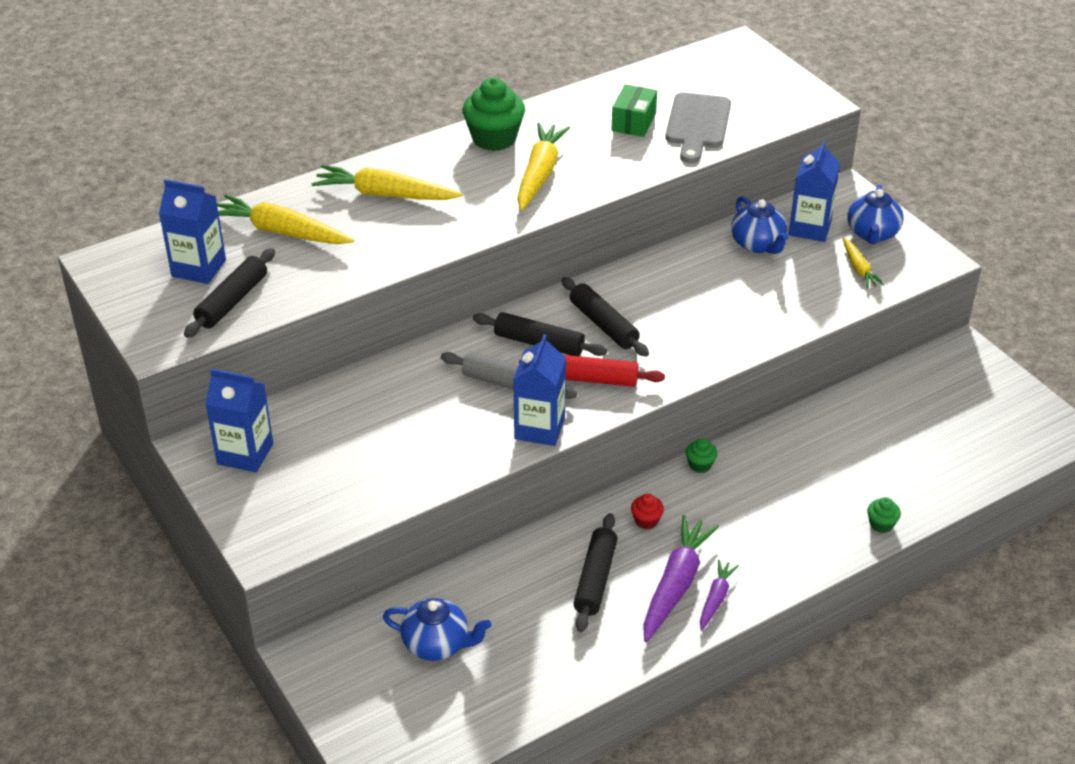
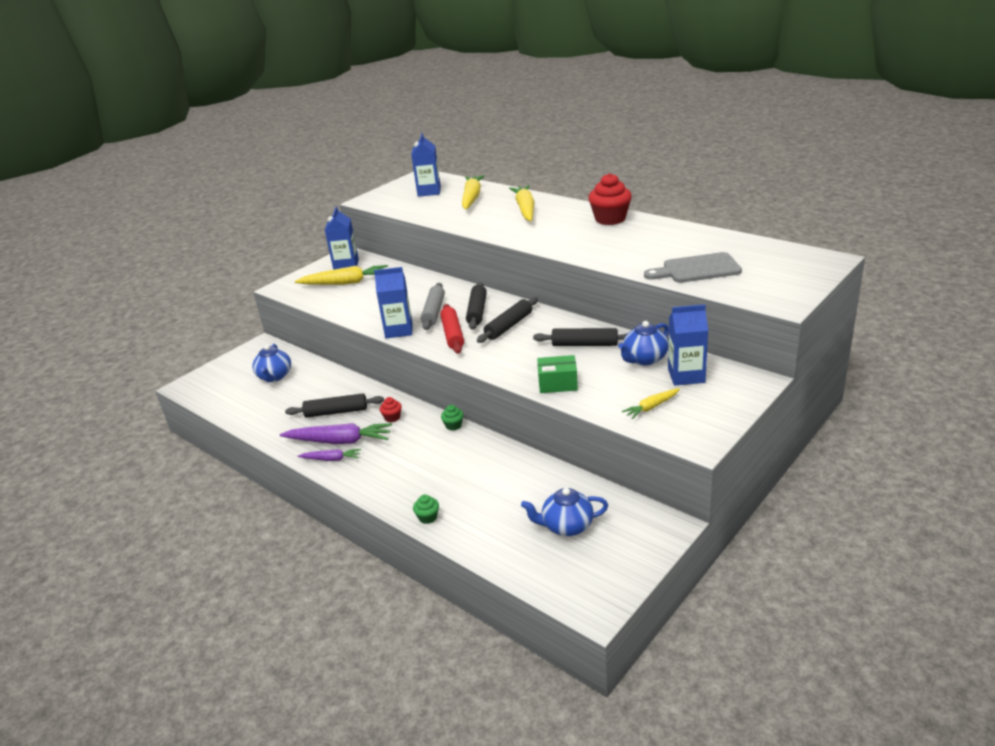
camera: 75 degrees right, 10 degrees down
(232, 301) = (407, 204): black rolling pin -> black rolling pin (585, 344)
(494, 138) = (610, 219): green cupcake -> red cupcake
(540, 174) = (584, 239): yellow carrot -> yellow carrot (345, 283)
(633, 122) = (675, 250): green box -> green box (558, 384)
(872, 234) = (706, 404): blue teapot -> blue teapot (566, 526)

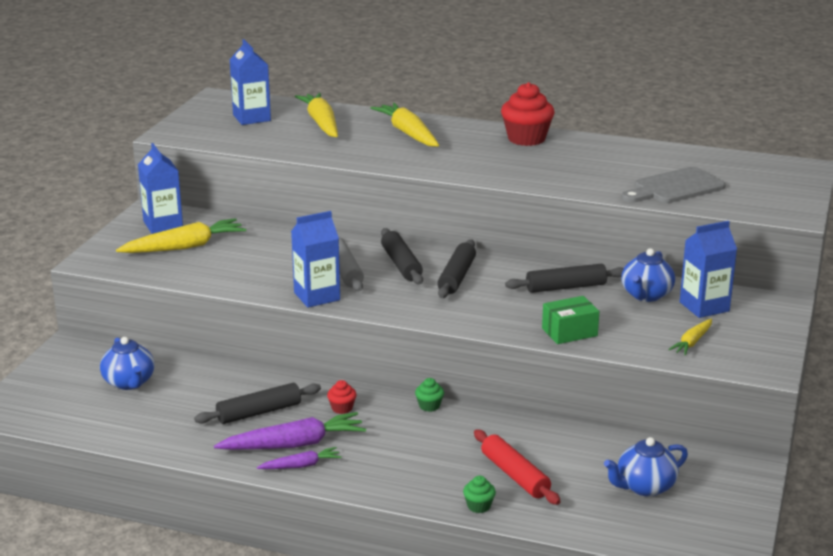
camera: 25 degrees left, 5 degrees down
(453, 334) = (393, 294): red rolling pin -> red rolling pin (515, 475)

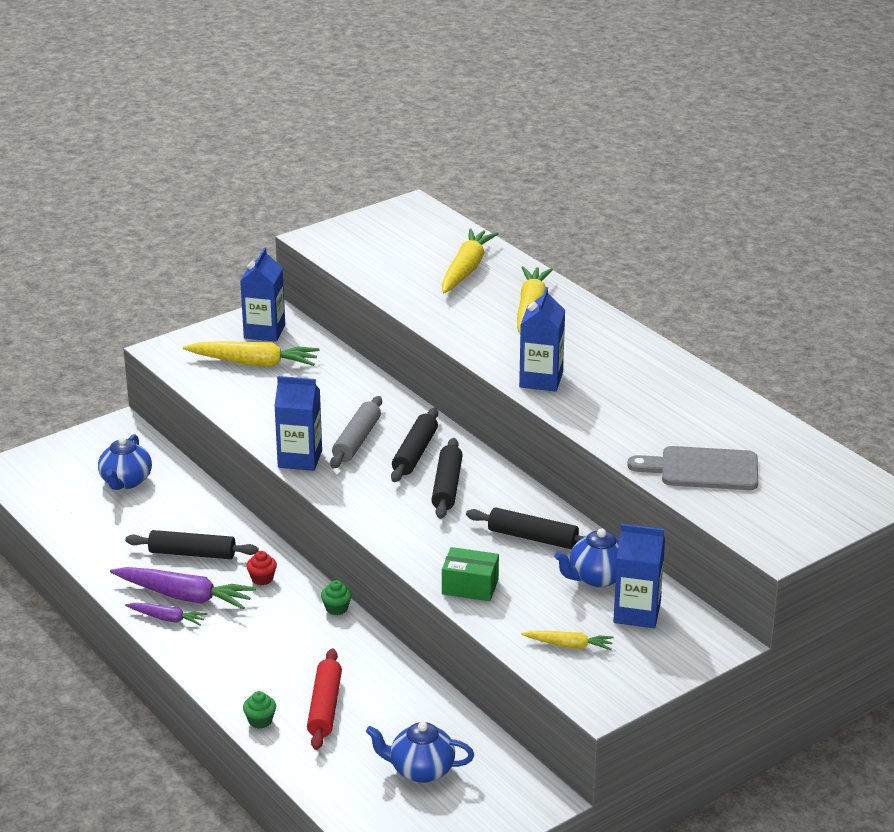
camera: 35 degrees right, 5 degrees up
(251, 118) = (411, 242): blue carton -> blue carton (541, 380)
(457, 277) = (447, 486): black rolling pin -> black rolling pin turned 45 degrees counterclockwise
(526, 139) = (638, 356): red cupcake -> none
(692, 342) = (569, 645): yellow carrot -> yellow carrot turned 150 degrees counterclockwise

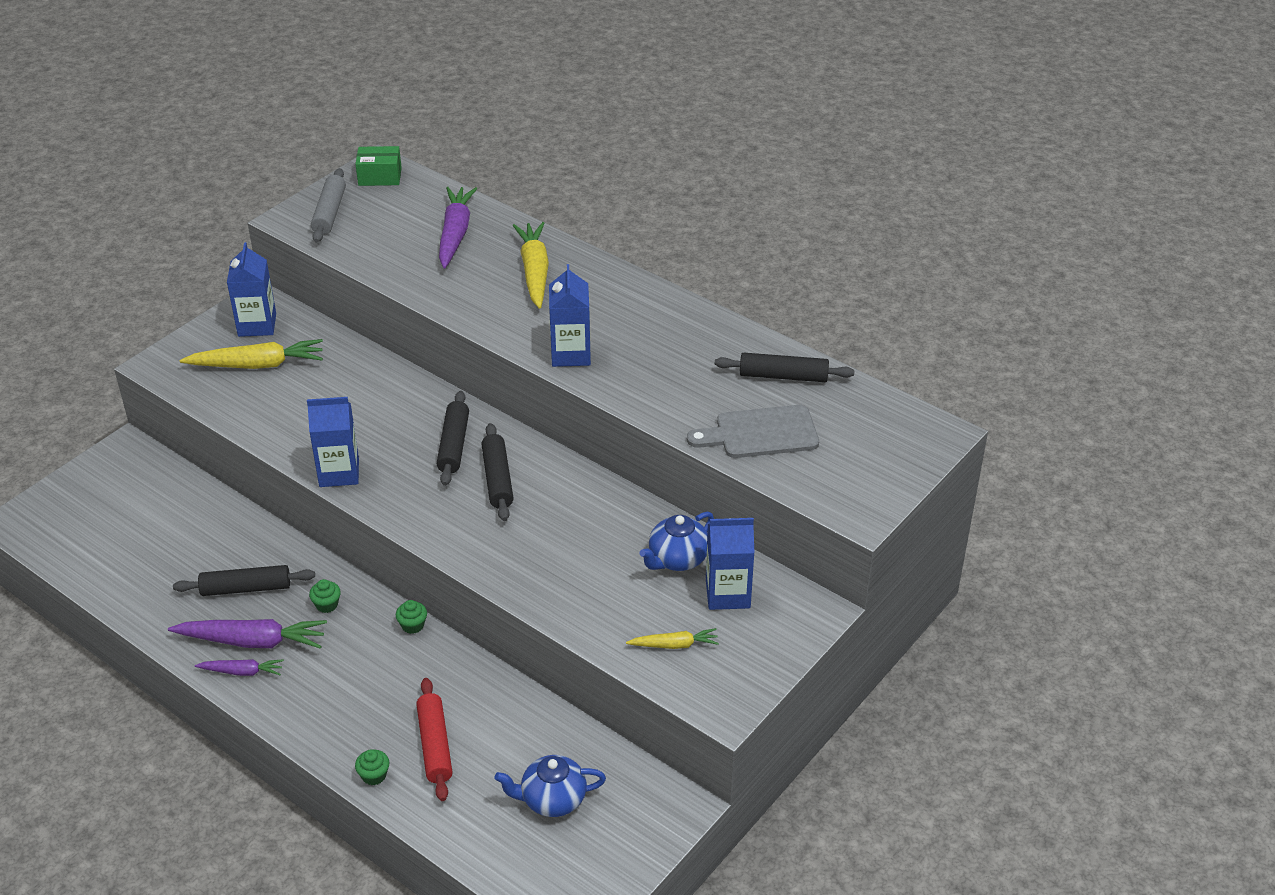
camera: 15 degrees left, 10 degrees up
(126, 481) = (151, 514): blue teapot -> none
(262, 579) = (327, 605): red cupcake -> green cupcake
(356, 440) = (390, 440): grey rolling pin -> grey rolling pin (329, 213)
(466, 269) = (455, 233): yellow carrot -> purple carrot
(470, 586) = (556, 594): green box -> green box (380, 177)
(532, 538) = (600, 524): black rolling pin -> black rolling pin (783, 376)

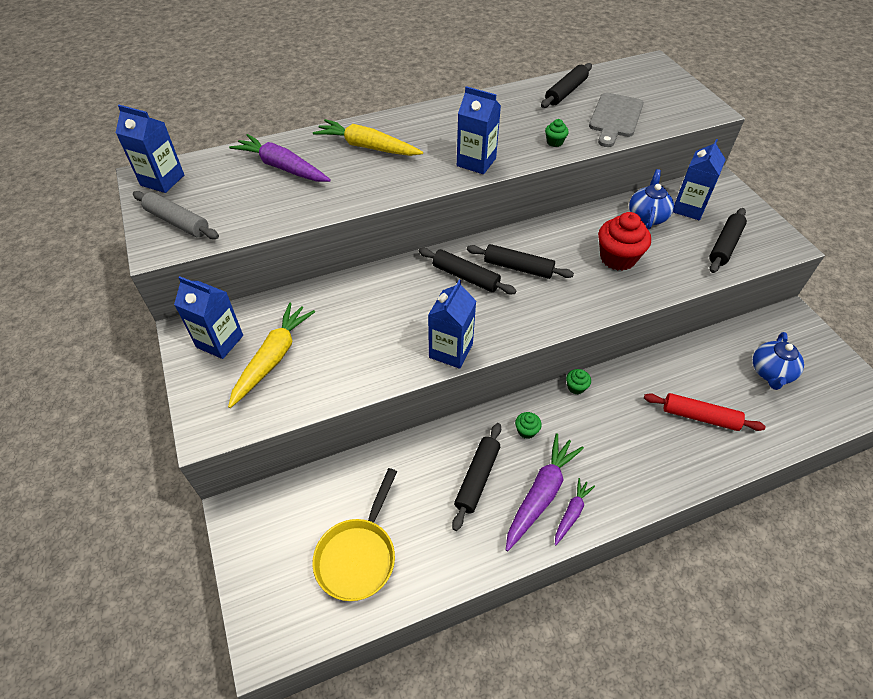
camera: 60 degrees left, 10 degrees up
(122, 541) = (358, 555): none -> yellow pan
(374, 775) = (716, 463): green cupcake -> green cupcake (554, 142)
(380, 177) = (162, 180): green box -> blue carton
(575, 554) = (617, 258): none -> red cupcake
(674, 645) = (725, 245): yellow carrot -> black rolling pin
(677, 559) = (647, 216): blue teapot -> blue teapot turned 150 degrees counterclockwise

